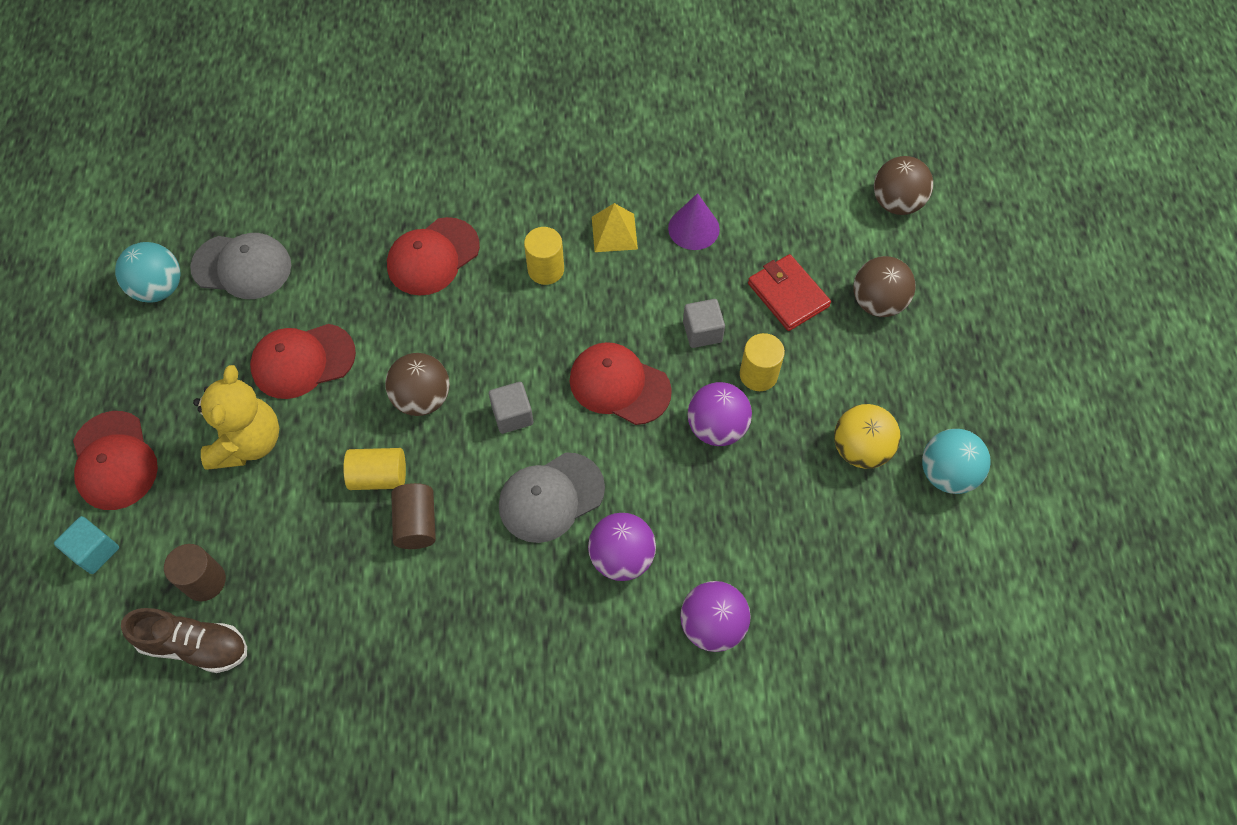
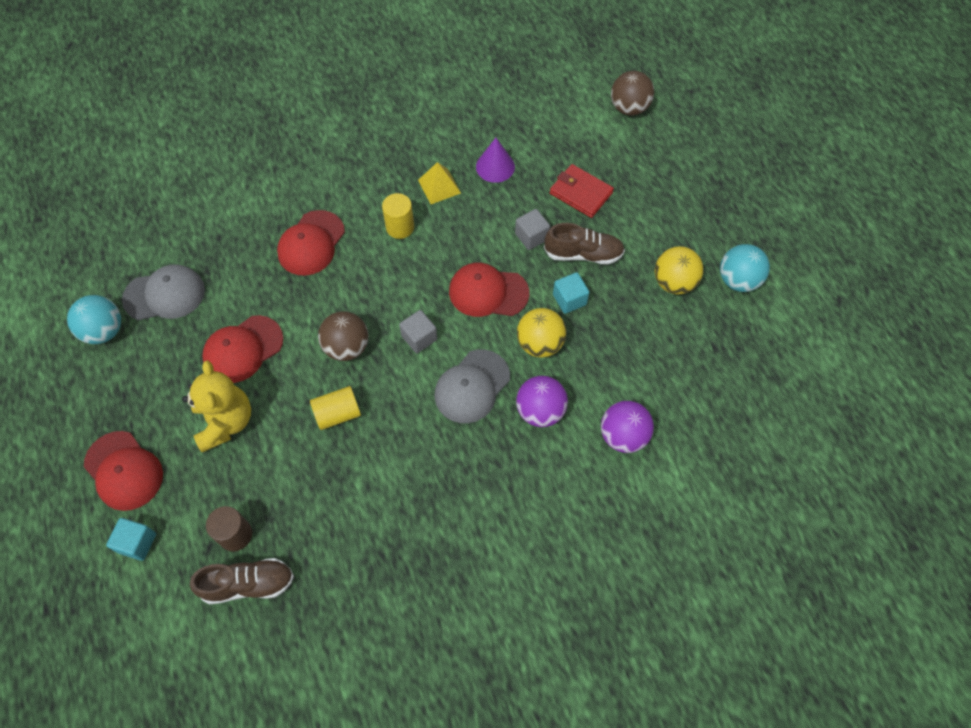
camera: 20 degrees left, 0 degrees up
(416, 523) = (380, 438): brown cylinder -> none
(656, 472) = (540, 344): none -> yellow ball
(717, 427) = (569, 299): purple ball -> turquoise cube
(758, 374) = (583, 254): yellow cylinder -> brown shoe
(877, 302) = (644, 179): brown ball -> none

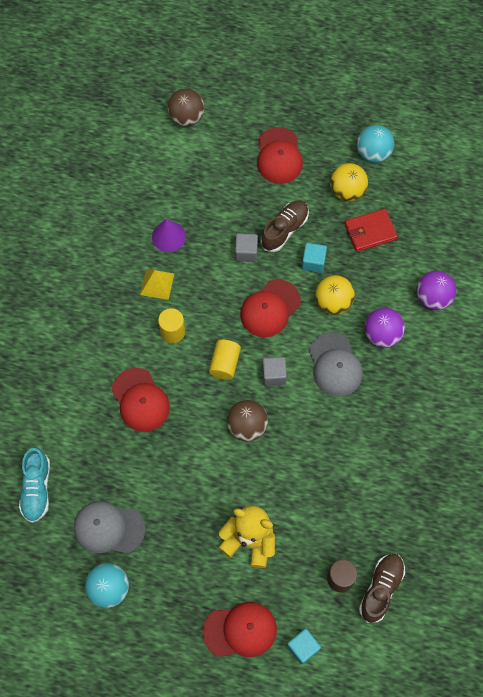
camera: 55 degrees left, 5 degrees up
(165, 295) = (109, 528): grey cap -> grey cap turned 105 degrees counterclockwise
(169, 217) = (37, 489): none -> turquoise shoe
(243, 349) = (198, 497): red cap -> red cap (279, 156)
(338, 414) = (295, 462): yellow cylinder -> yellow cylinder (225, 364)
(581, 193) = (234, 197): red wallet -> red wallet (370, 231)

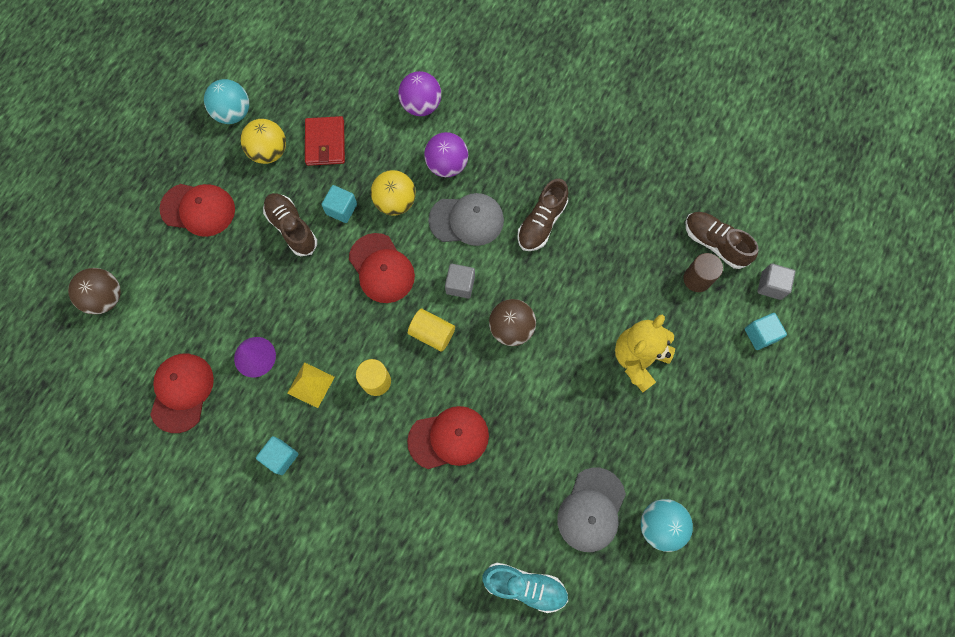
camera: 75 degrees left, 5 degrees up
(95, 280) = (281, 457): none -> turquoise cube
(240, 630) = (731, 393): red cap -> red cap (182, 392)
(246, 252) = (305, 276): grey cube -> grey cube (771, 285)
(352, 428) = (541, 222): none -> brown shoe

